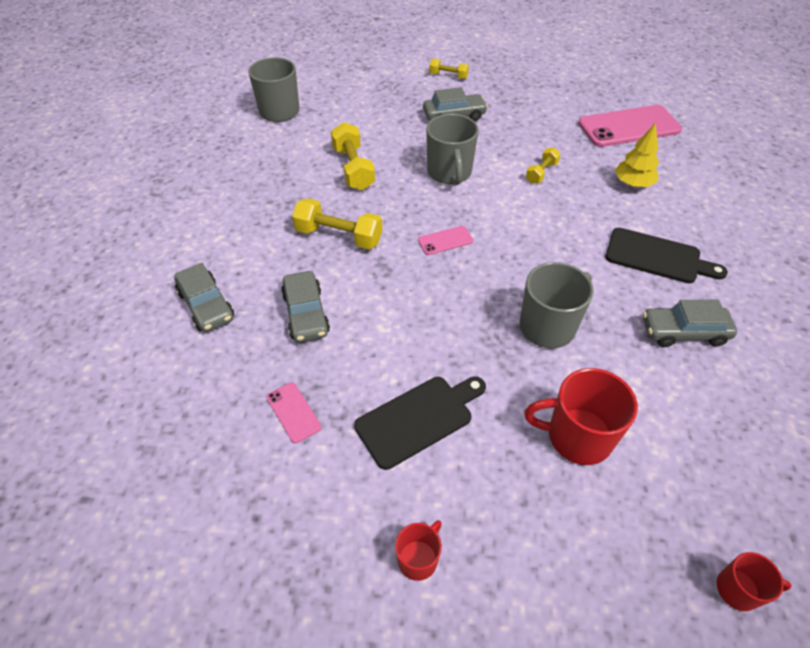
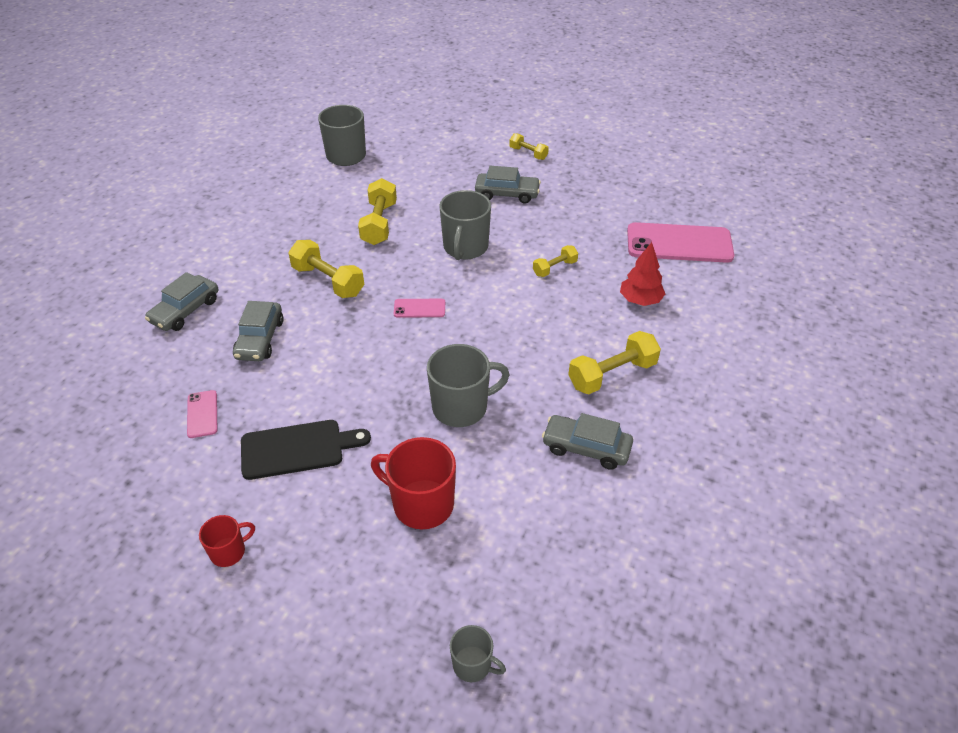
camera: 20 degrees right, 5 degrees down
(206, 305) = (185, 311): grey car -> grey car turned 45 degrees clockwise
(633, 183) = (640, 300): yellow tree -> red tree
(657, 257) = (612, 374): black cutting board -> yellow dumbbell
(738, 590) = (473, 665): red mug -> grey mug

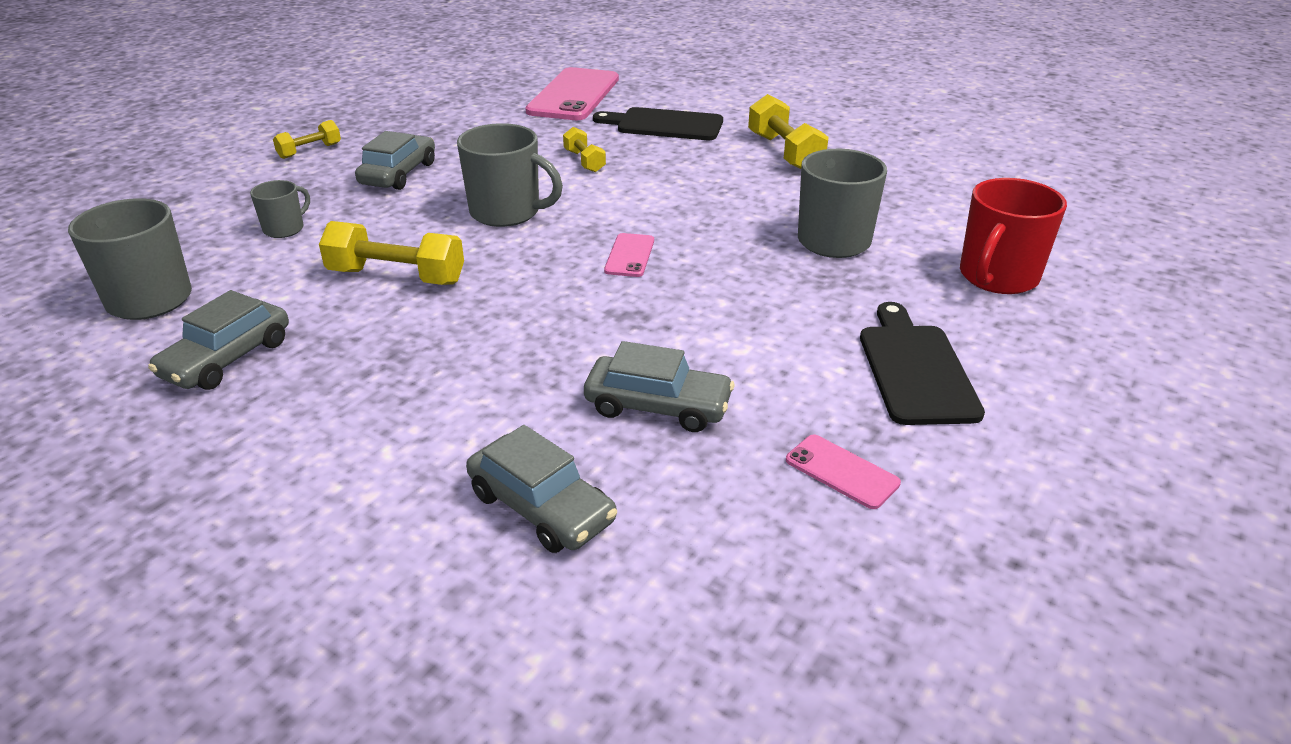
camera: 80 degrees left, 10 degrees down
(202, 414) = (842, 471): pink phone -> pink phone turned 45 degrees clockwise
(229, 551) = (1124, 434): red mug -> none
(328, 281) = (527, 331): yellow dumbbell -> none
(473, 665) = (1203, 262): grey mug -> grey mug (285, 229)
(586, 448) = (896, 177): grey car -> grey car (227, 358)
(640, 300) = (665, 125): red tree -> black cutting board

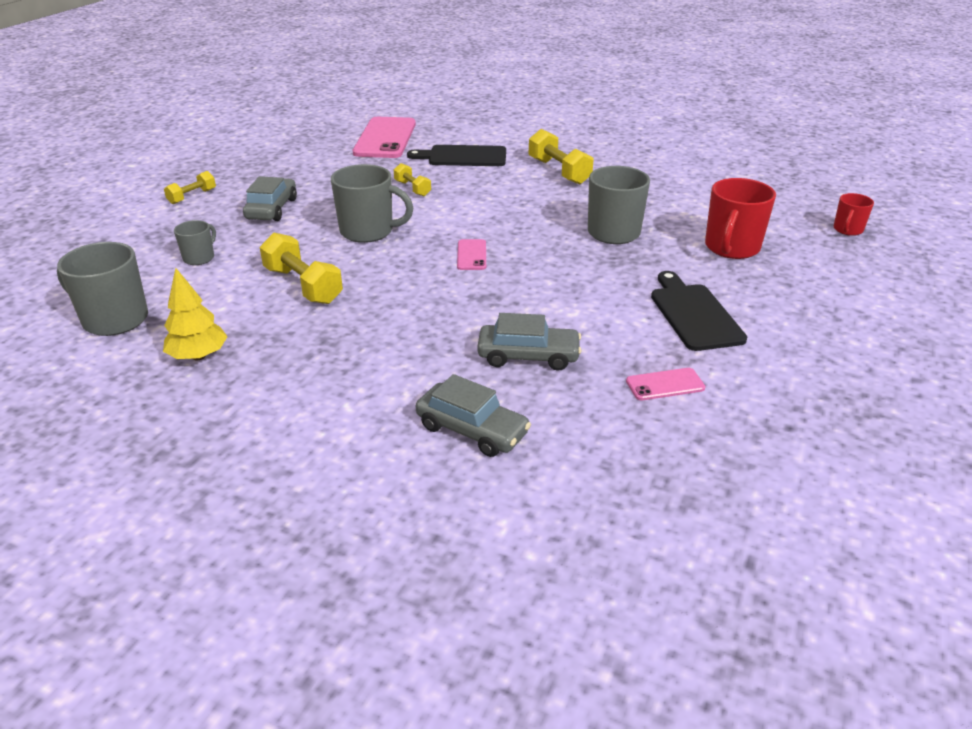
camera: 10 degrees left, 0 degrees up
(227, 358) = (198, 356): grey car -> yellow tree
(396, 277) = (303, 285): yellow dumbbell -> yellow dumbbell turned 45 degrees clockwise
(842, 471) = (665, 384): pink phone -> pink phone turned 45 degrees counterclockwise
(1179, 266) = (847, 230): none -> red mug

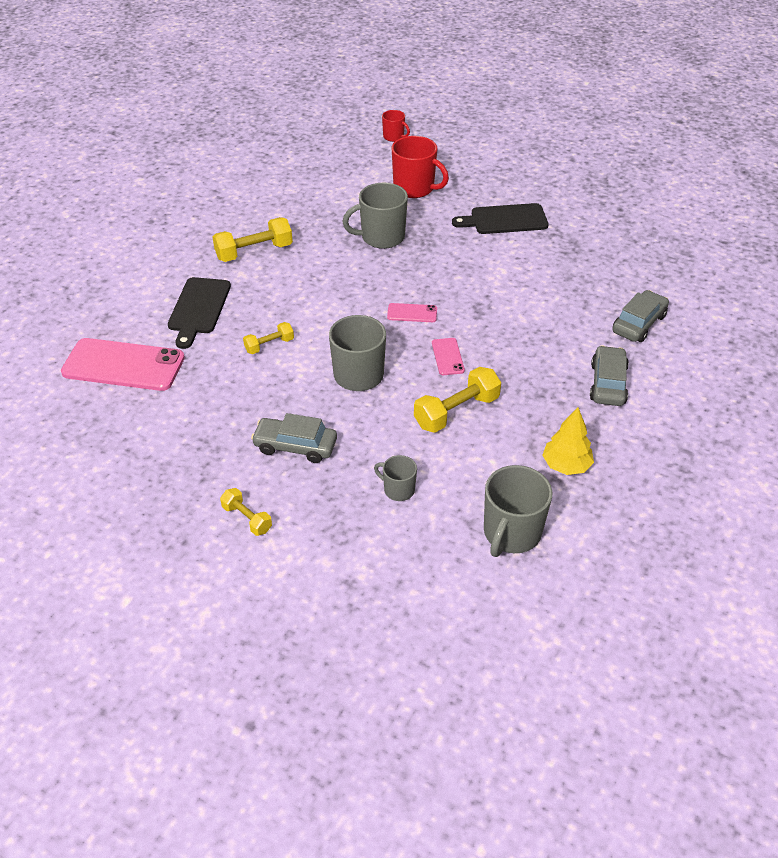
camera: 85 degrees left, 10 degrees up
(528, 356) = (557, 295): grey car -> grey car (608, 384)
(665, 384) = (585, 244): pink phone -> pink phone (447, 357)

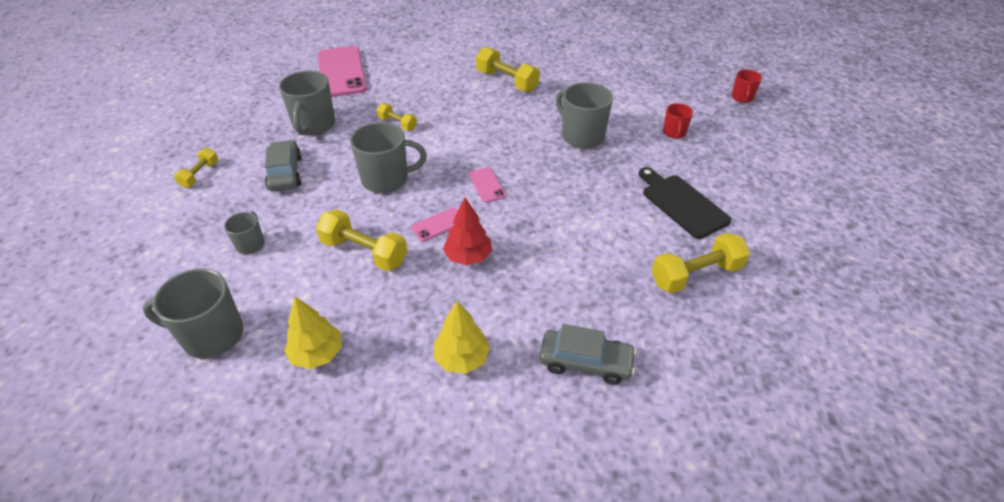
camera: 65 degrees right, 0 degrees up
(199, 308) = (421, 80): black cutting board -> none
(220, 408) = (314, 125): none -> grey mug
(415, 188) = (674, 133): red mug -> red mug, size x0.55
(499, 350) = (468, 256): none -> red tree
(583, 243) = (696, 275): none -> yellow dumbbell
(608, 384) = (461, 358): grey car -> yellow tree

